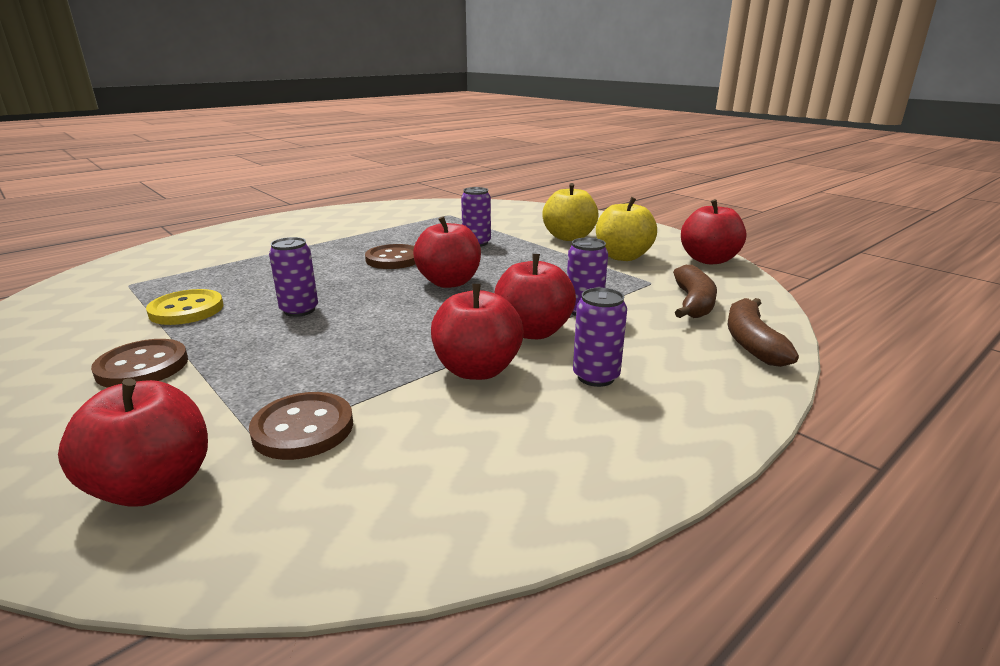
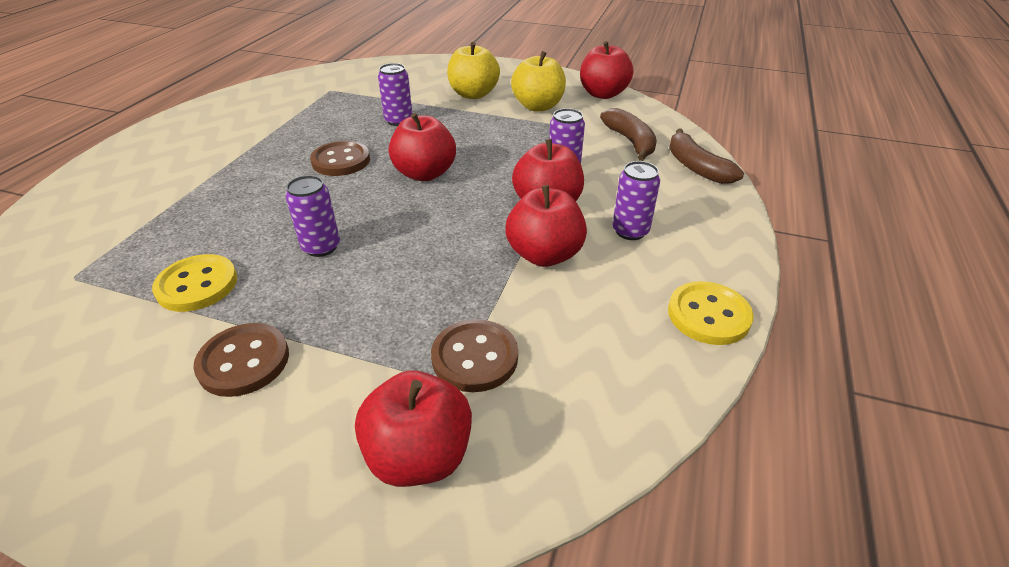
camera: 30 degrees left, 15 degrees up
(594, 484) = (708, 315): none -> yellow button

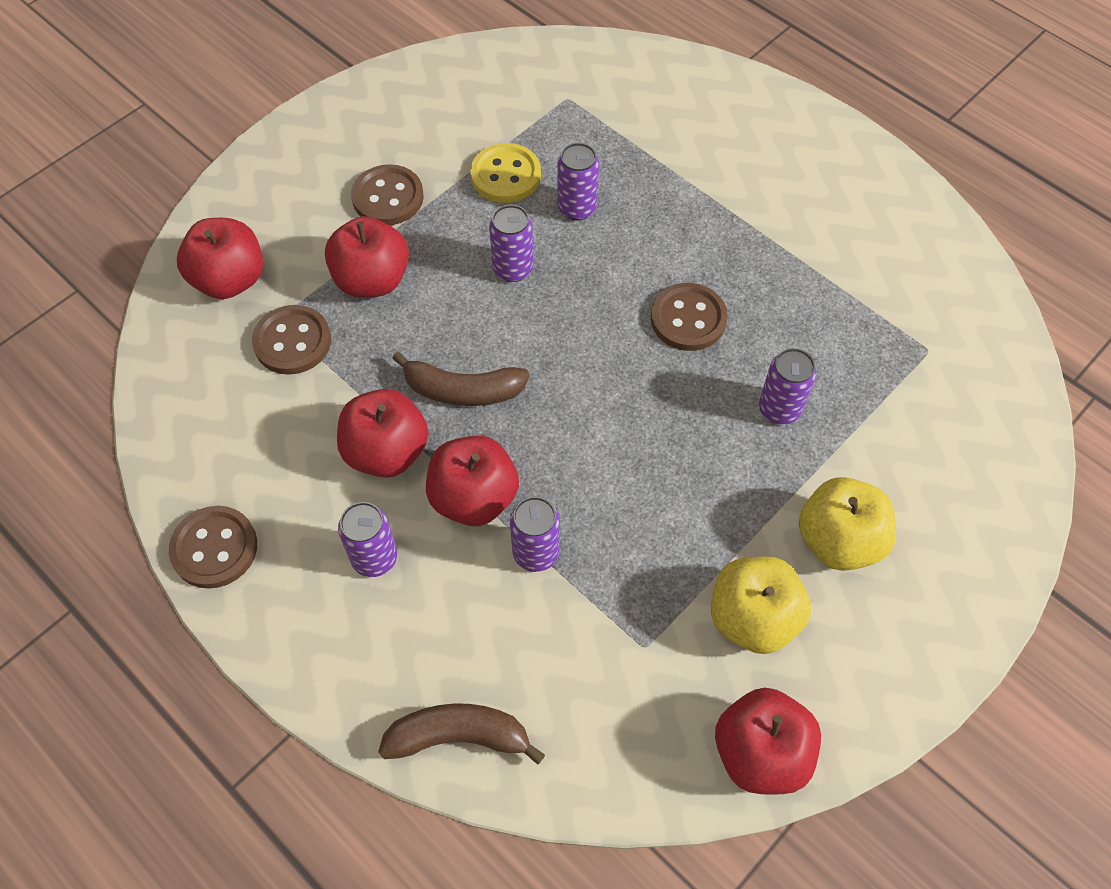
camera: 115 degrees right, 20 degrees up
(236, 232) = (577, 208): none -> purple can
(425, 174) = (612, 396): red apple -> red apple (372, 280)
(630, 141) = (573, 691): brown banana -> brown banana (462, 390)
(708, 315) = (214, 548): yellow button -> brown button

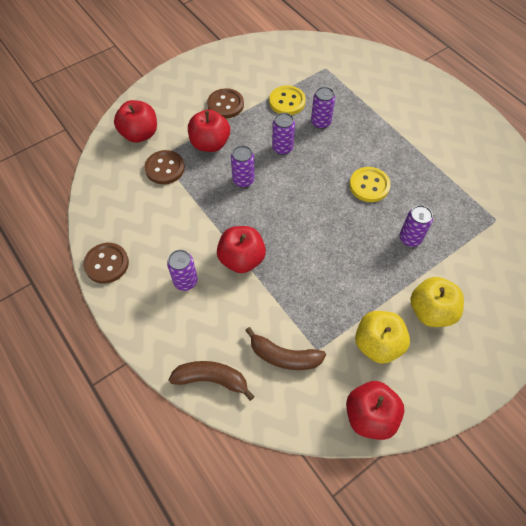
camera: 10 degrees right, 0 degrees up
(386, 452) = (201, 229): red apple -> none
(462, 390) = (246, 204): brown banana -> brown banana (284, 356)
(536, 553) = (268, 292): purple can -> purple can (243, 180)
(688, 319) = (369, 185): brown button -> yellow button

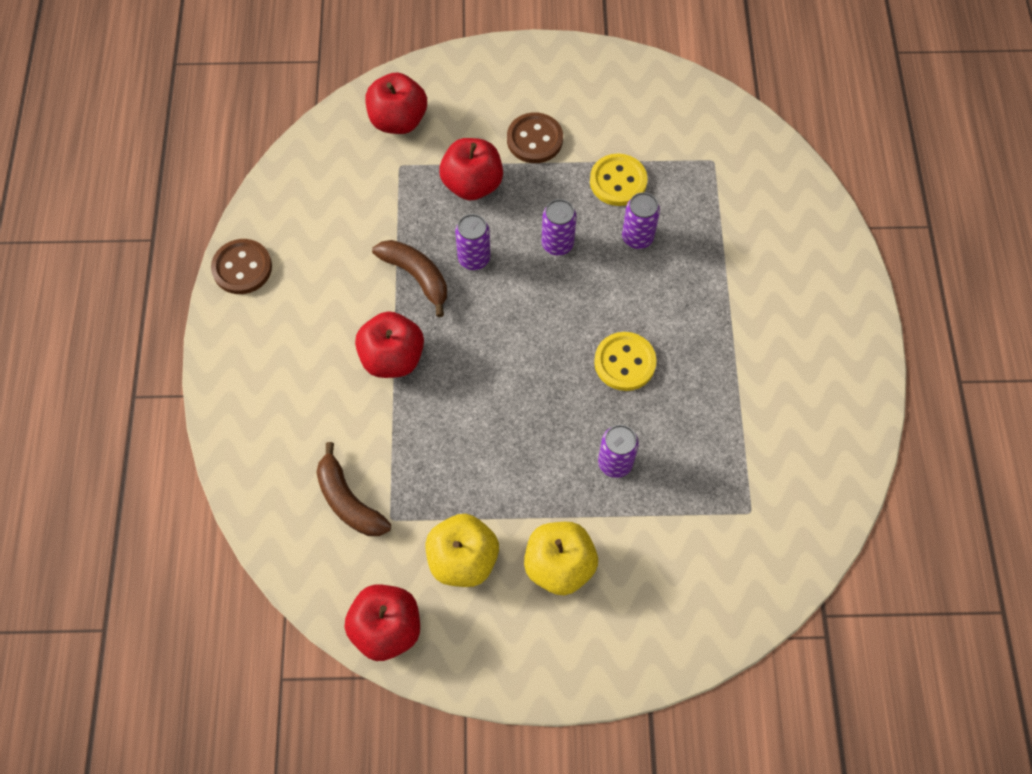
camera: 35 degrees right, 5 degrees up
(165, 168) = (393, 185): brown button -> none
(185, 281) = (310, 344): purple can -> none
(212, 379) = (254, 473): brown banana -> brown banana (416, 276)

